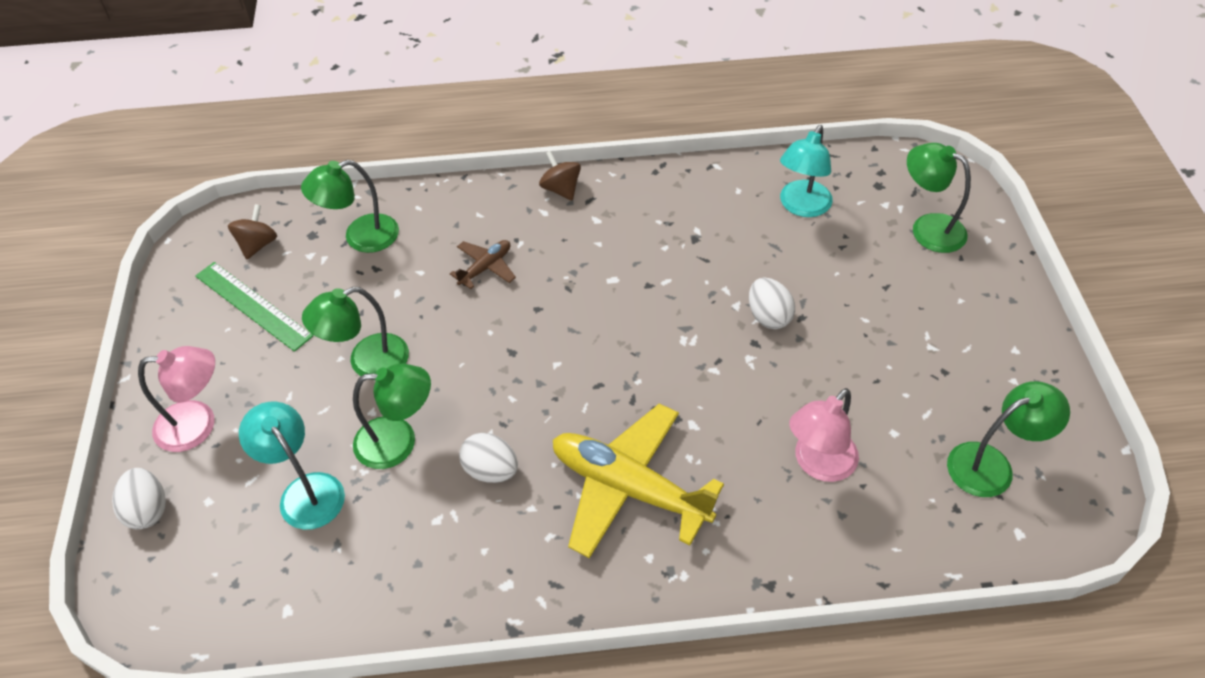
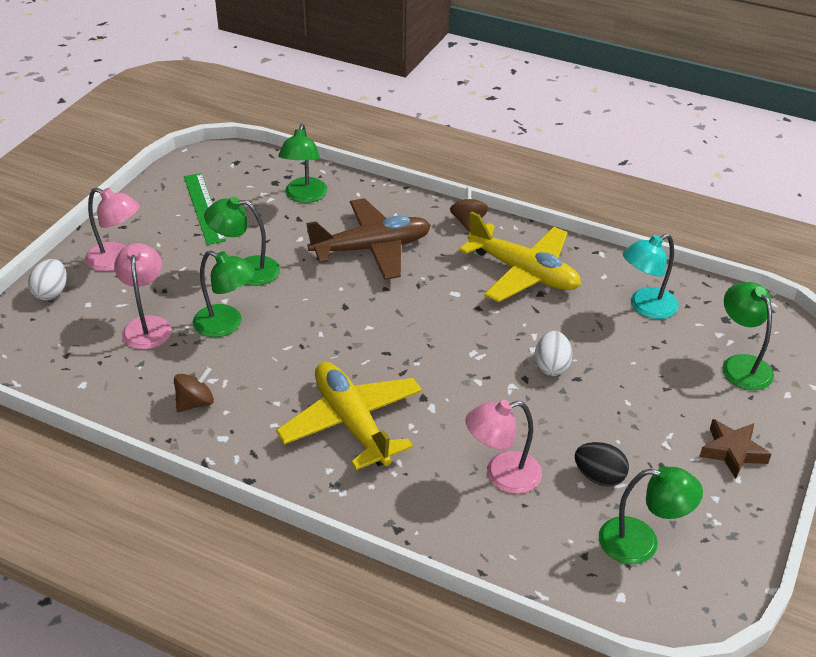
camera: 30 degrees right, 10 degrees down
(257, 244) = (236, 174): brown spinning top -> brown spinning top (195, 403)
(305, 491) = (147, 325): turquoise lamp -> pink lamp
(360, 237) = (304, 196): green lamp -> green lamp turned 90 degrees counterclockwise
(485, 268) = (372, 248): brown plane -> brown plane, size x2.12
(491, 470) = (270, 368): white egg -> none
(660, 223) = (523, 273): none -> yellow plane
(903, 415) = (599, 477): none -> black egg
(990, 324) = (732, 451): none -> brown star

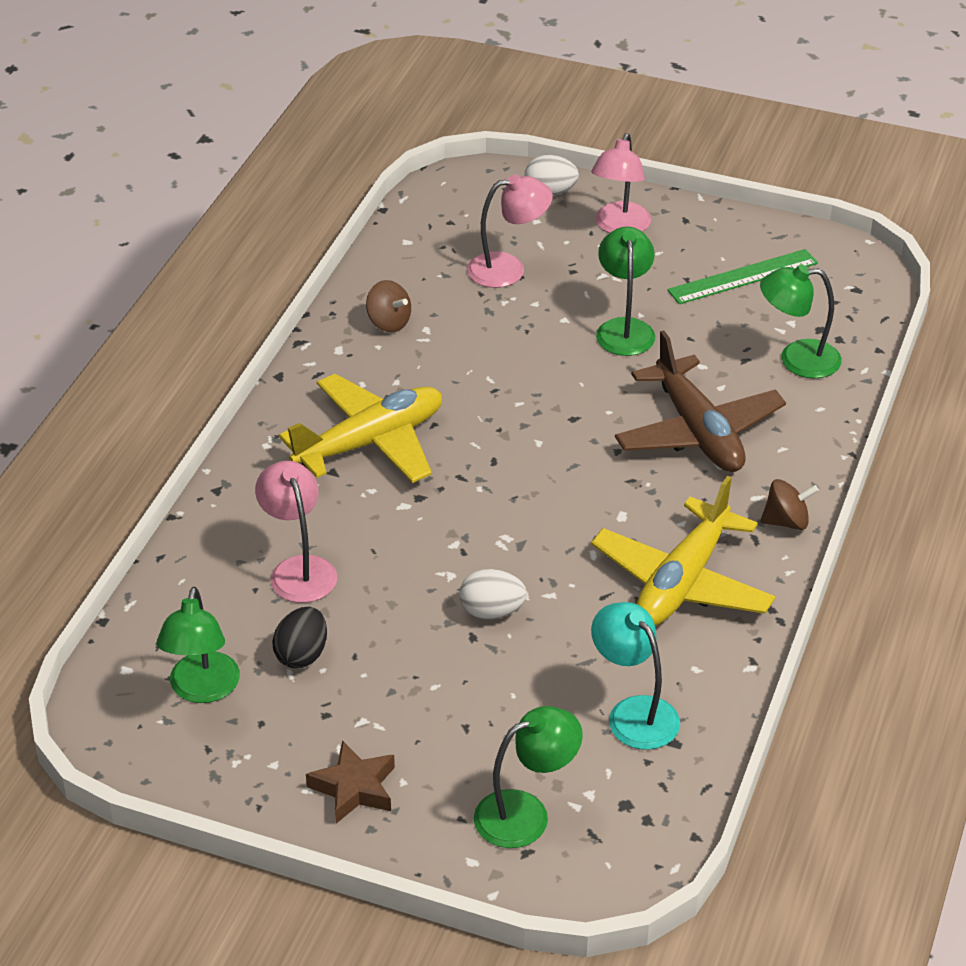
camera: 85 degrees right, 0 degrees up
(226, 324) = (520, 327): green lamp -> none

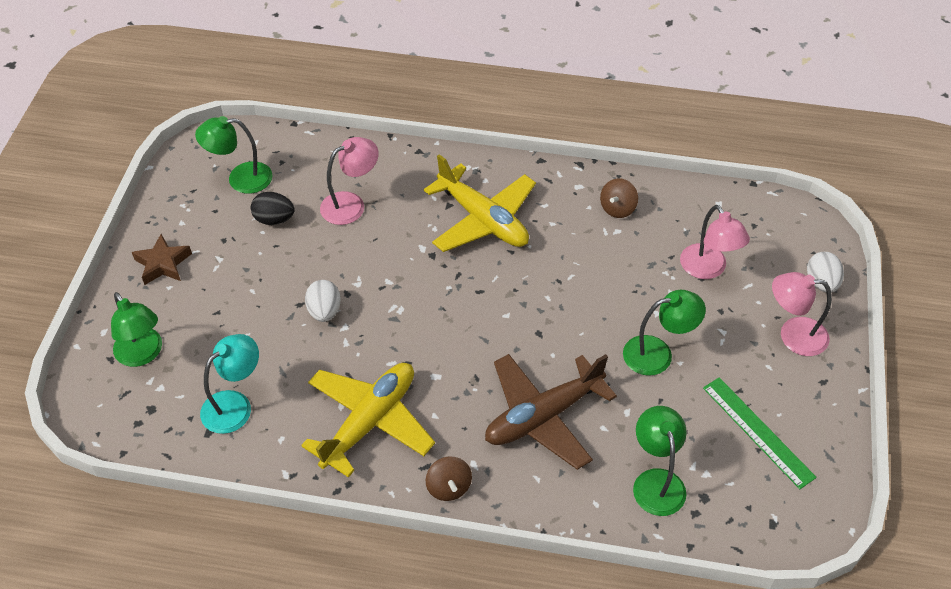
camera: 80 degrees right, 10 degrees up
(682, 582) = (369, 422): yellow plane -> yellow plane turned 105 degrees clockwise

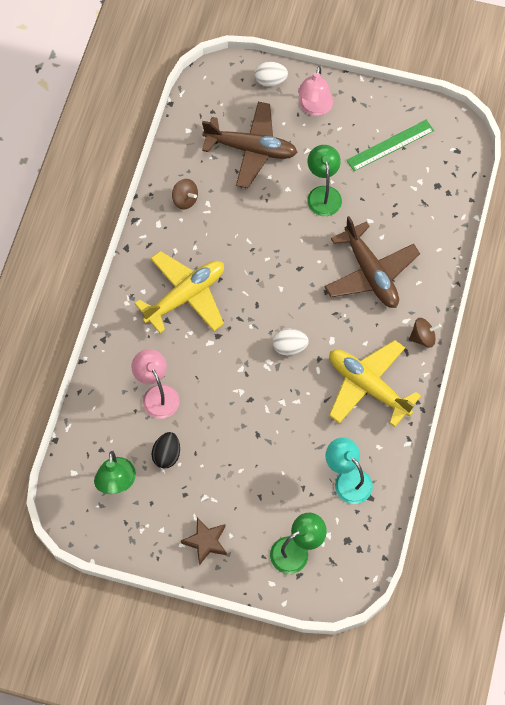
camera: 85 degrees left, 15 degrees up
(324, 311) = (266, 416): white egg -> white egg (289, 347)
(656, 481) = (424, 211): green lamp -> none
(708, 269) = (251, 149): pink lamp -> brown plane

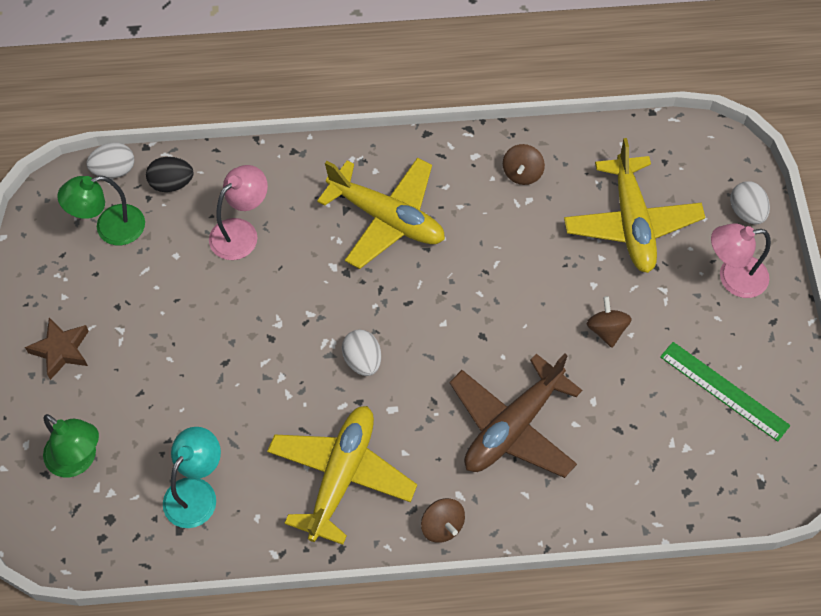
camera: 70 degrees right, 5 degrees down
(66, 467) = (114, 170): none -> white egg
(167, 455) = (164, 269): black egg -> black egg (172, 183)
(251, 149) = (631, 223): brown plane -> yellow plane
(323, 194) = (606, 330): green lamp -> brown spinning top

